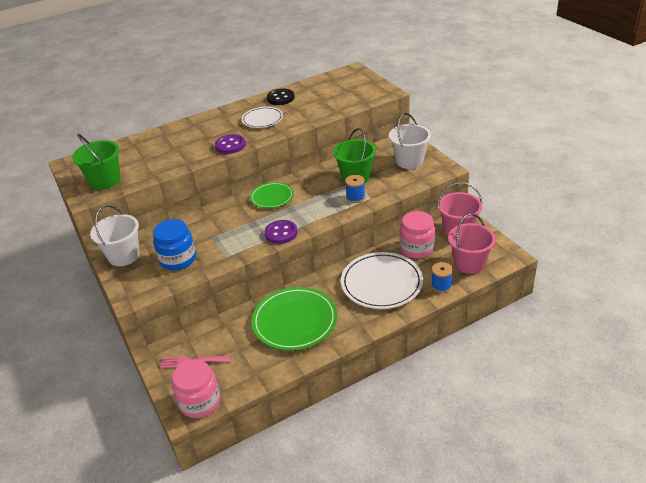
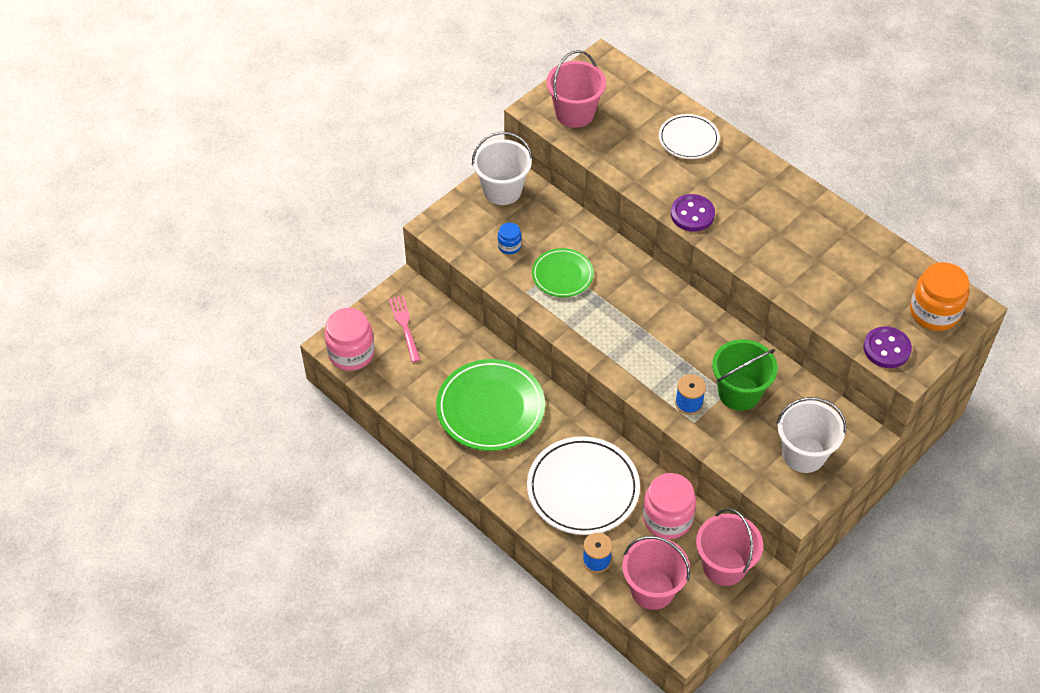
camera: 70 degrees right, 15 degrees up
(105, 181) = (575, 113): green bucket -> pink bucket
(178, 259) = (509, 246): blue jar -> blue jar, size x0.50
(262, 119) = (772, 230): white plate -> white plate (688, 139)
(272, 197) = (661, 304): green plate -> green plate (562, 275)
(280, 98) = (842, 234): black button -> none
(281, 233) = (586, 337): purple button -> purple button (886, 349)
(351, 80) = (934, 312): none -> orange jar

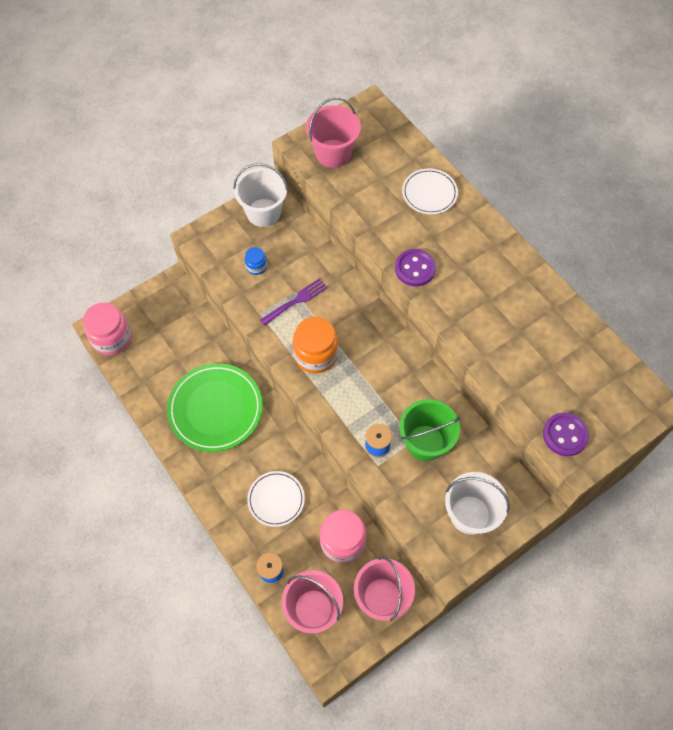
camera: 10 degrees right, 10 degrees up
(405, 326) = (162, 320): pink fork -> none
(562, 275) = (295, 301): green plate -> purple fork
(583, 488) = (276, 499): white plate -> white plate, size x0.57
(934, 312) = (619, 404): orange jar -> orange jar (316, 355)

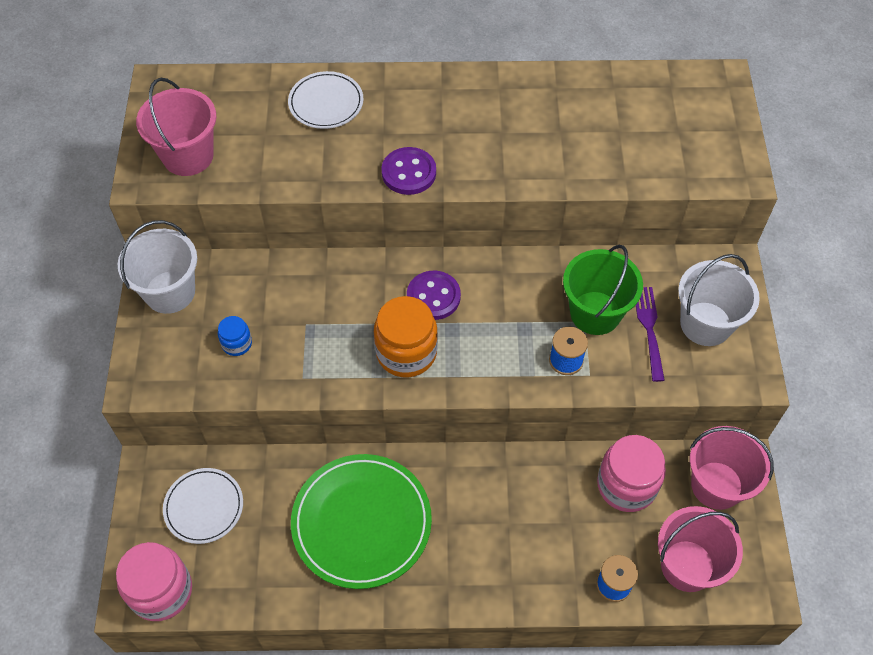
camera: 55 degrees left, 5 degrees down
(276, 499) = (528, 525): white plate -> white plate (204, 507)
(295, 301) = (320, 331): purple fork -> purple fork (649, 329)
(565, 435) = (704, 168): purple button -> purple button (433, 297)

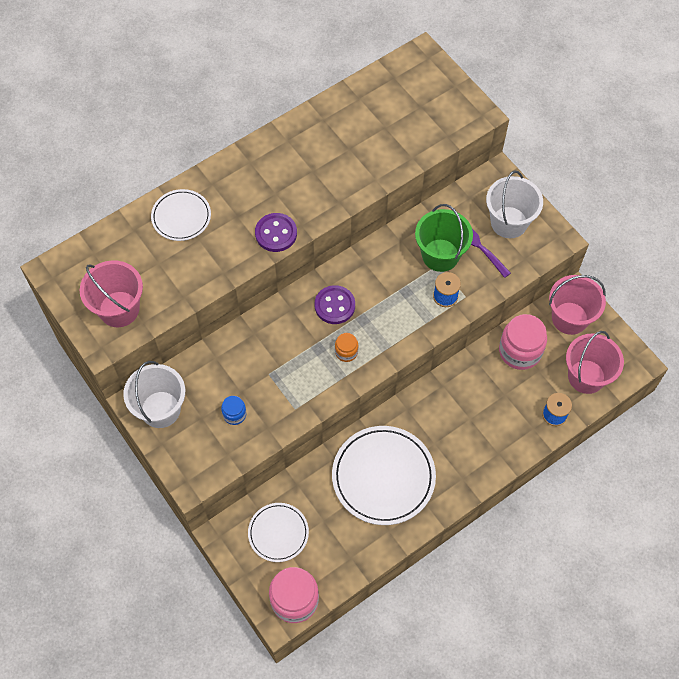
camera: 35 degrees left, 5 degrees up
(361, 522) = (383, 476): green plate -> white plate
(406, 352) = (346, 352): orange jar -> orange jar, size x0.50

